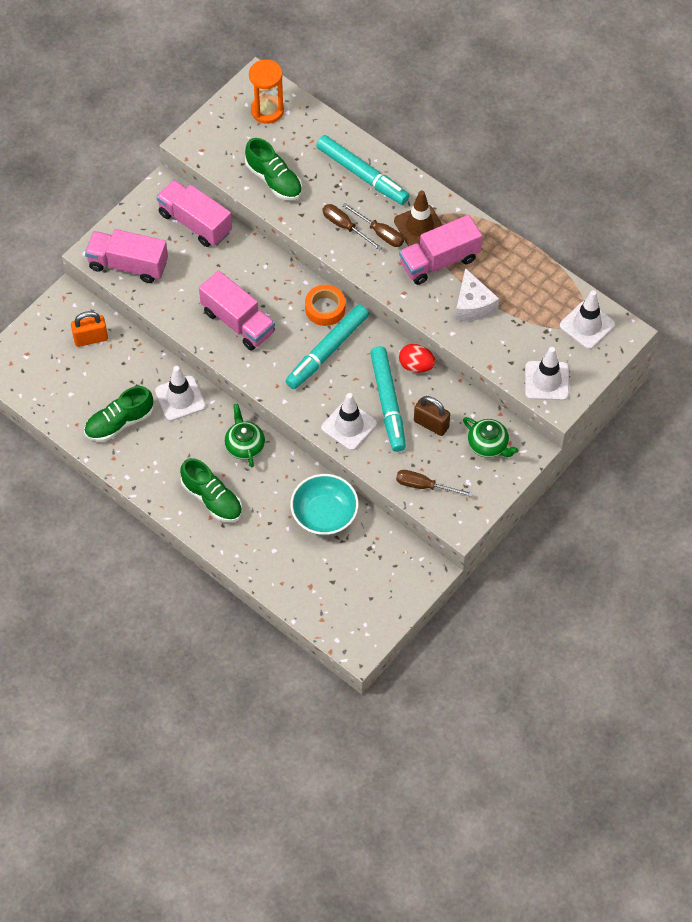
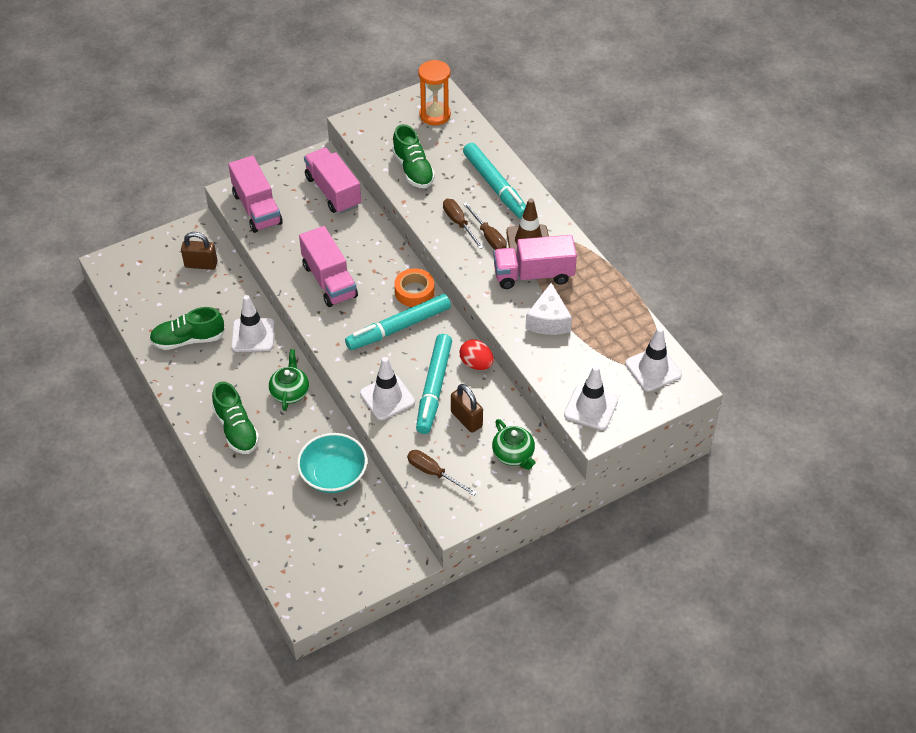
camera: 20 degrees right, 10 degrees down
(91, 338) = (201, 264): orange padlock -> brown padlock
(128, 265) = (257, 208): pink truck -> pink truck turned 150 degrees counterclockwise

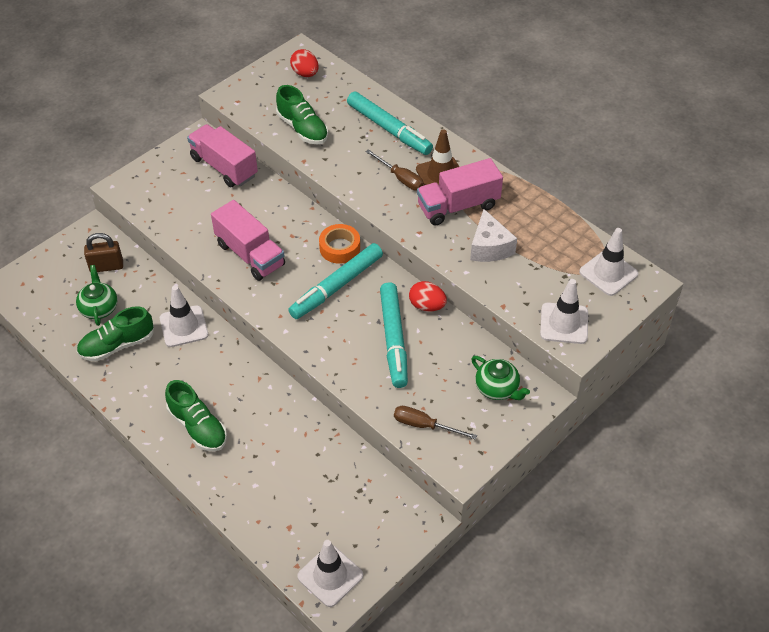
camera: 15 degrees left, 0 degrees up
(257, 208) = (152, 198): pink truck -> none
(290, 392) = (241, 376): green teapot -> green teapot (99, 308)
(333, 475) = (315, 451): turquoise bowl -> none
(387, 397) = (350, 359): white traffic cone -> white traffic cone (330, 576)
(435, 115) = (305, 73): orange hourglass -> red egg
(459, 223) = (367, 171): brown screwdriver -> none
(466, 419) = (437, 363): brown padlock -> none

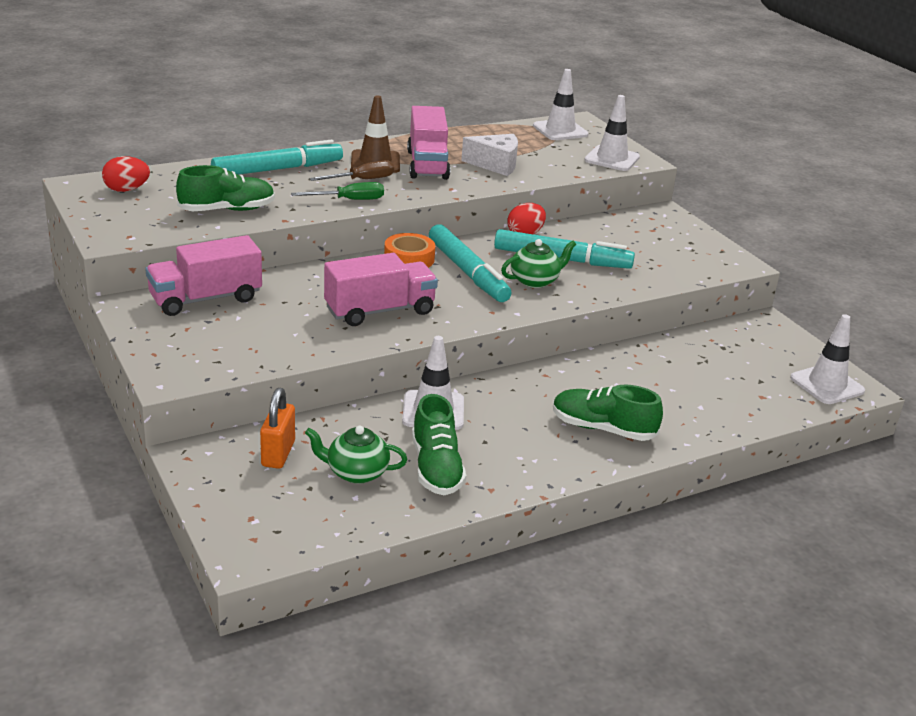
camera: 75 degrees left, 20 degrees down
(106, 266) = (278, 454): brown padlock -> orange padlock
(198, 427) = (603, 429): green shoe -> green shoe turned 135 degrees counterclockwise
(358, 182) = (349, 200): none -> green screwdriver
(424, 425) = (682, 268): brown screwdriver -> none
(497, 388) = (648, 227): green teapot -> green teapot (535, 281)

